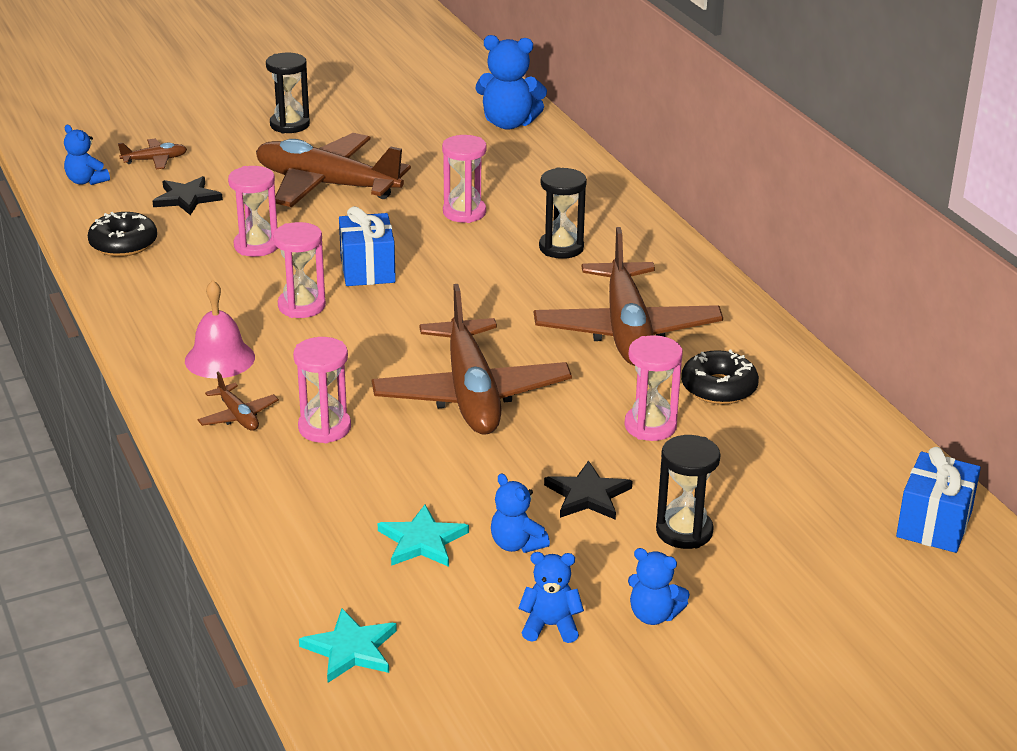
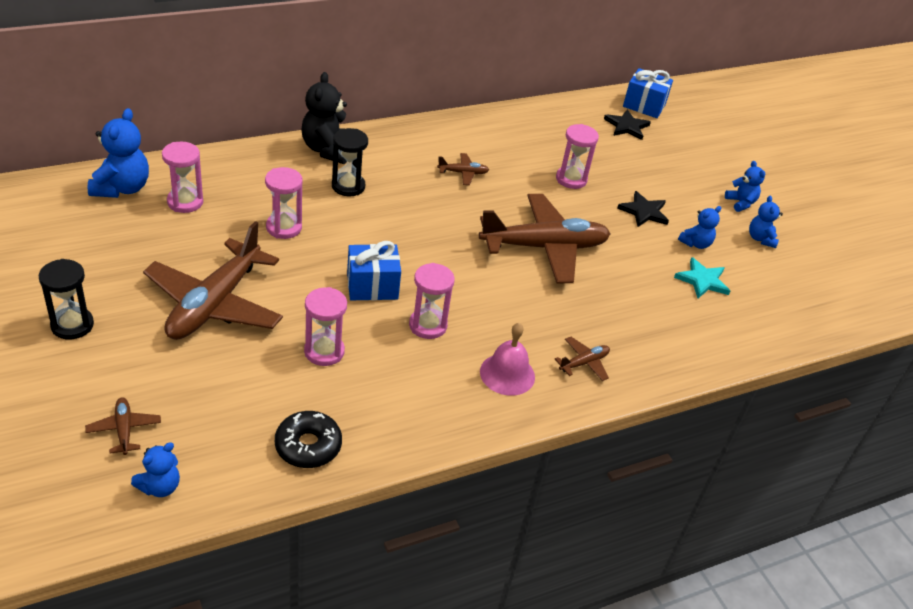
camera: 95 degrees left, 10 degrees up
(187, 198) = (220, 401): black star -> black star (627, 126)
(324, 428) = (592, 318): pink hourglass -> pink hourglass (185, 202)
(351, 649) = (805, 315): turquoise star -> none
(626, 330) = (463, 173): brown plane -> brown plane, size x0.42
(636, 231) = (327, 150): none -> black teddy bear
(653, 615) = (740, 203): blue teddy bear -> blue teddy bear turned 45 degrees counterclockwise
(684, 531) = (669, 182): black hourglass -> none
(718, 388) = (528, 148): black donut -> none

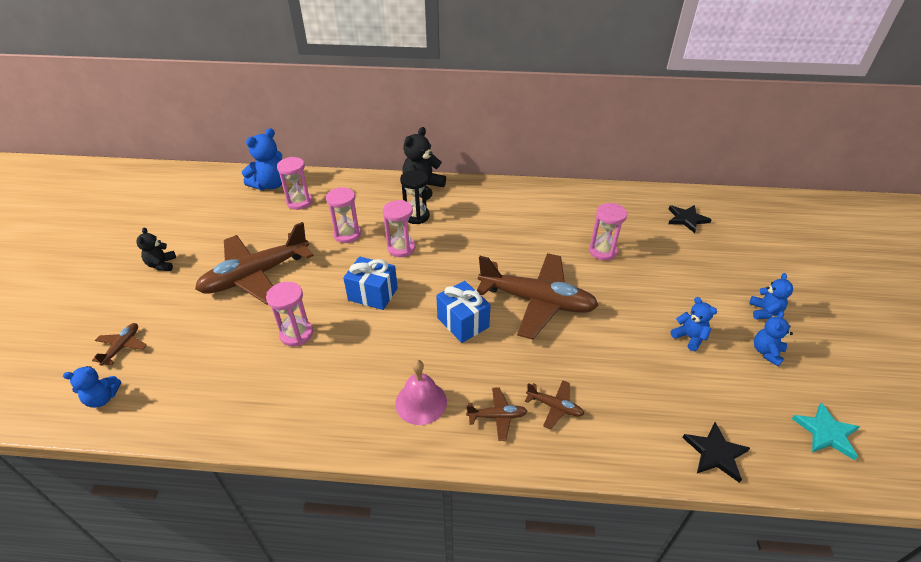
camera: 35 degrees right, 0 degrees up
(72, 325) = (162, 265): black hourglass -> black teddy bear
(308, 446) = (221, 406): black donut -> none
(428, 325) = (389, 338): pink hourglass -> pink hourglass (401, 248)
(463, 173) = (512, 226): brown plane -> brown plane (554, 407)
(644, 105) = (715, 205): blue gift -> blue gift (463, 322)
(644, 212) = (654, 295): black star -> black star (715, 453)
(695, 243) = (689, 337): blue teddy bear -> blue teddy bear turned 120 degrees counterclockwise
(702, 280) = (673, 375): turquoise star -> turquoise star (826, 432)

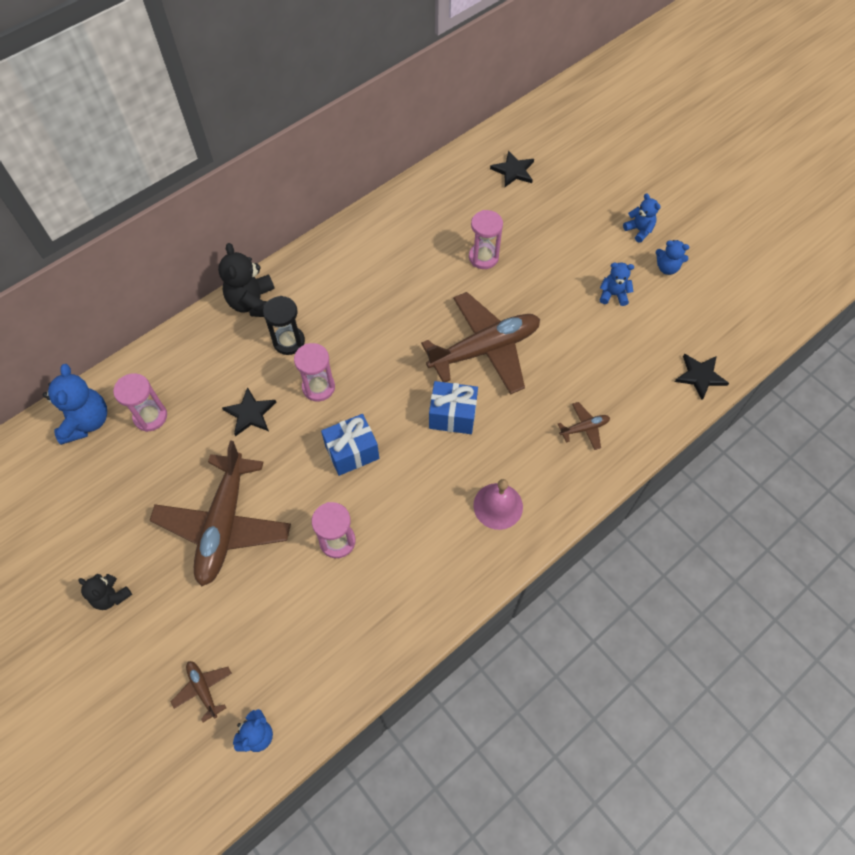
camera: 45 degrees left, 20 degrees up
(347, 234) = (250, 413): pink hourglass -> black star
(497, 416) = (557, 469): brown plane -> none
(766, 352) = (667, 268): blue teddy bear -> blue teddy bear turned 60 degrees counterclockwise
(826, 432) = (742, 306): turquoise star -> none

